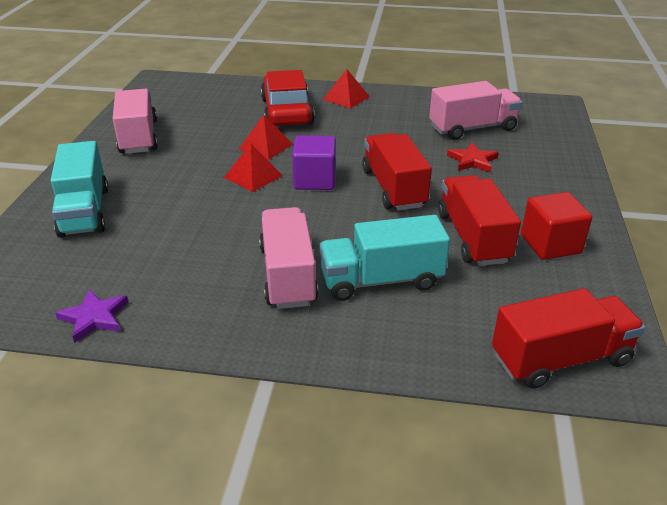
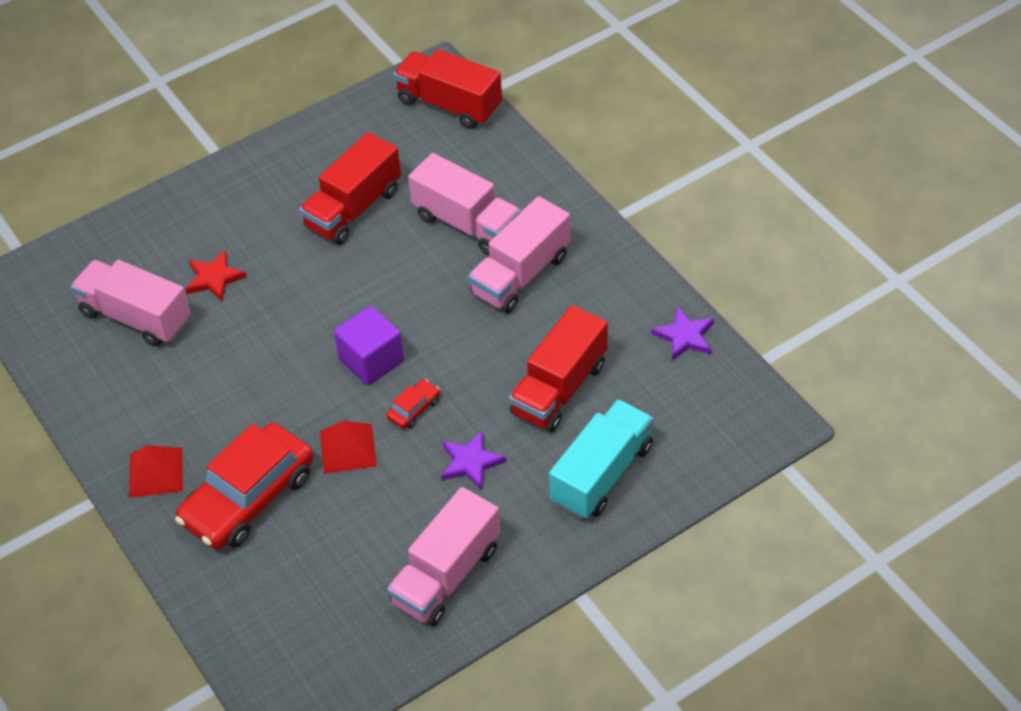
camera: 130 degrees left, 15 degrees up
(183, 175) = (470, 462): none -> purple star
(253, 176) = (414, 409): red pyramid -> red car
(381, 280) = (467, 224): turquoise truck -> pink truck
(393, 188) = (327, 299): red truck -> red truck (559, 388)
(550, 244) = (315, 165): red cube -> none

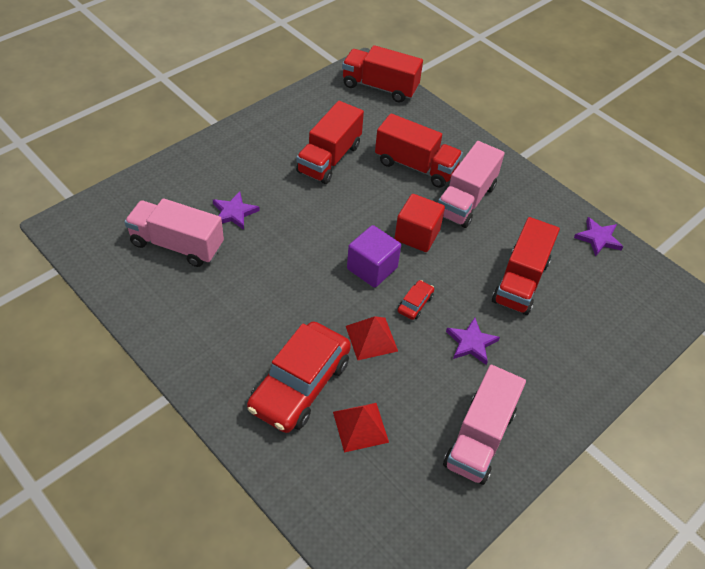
camera: 15 degrees left, 0 degrees up
(156, 472) = (217, 369): red pyramid -> red pyramid (360, 426)
(214, 278) = (234, 212): red star -> purple star
(441, 319) = (417, 235): none -> red cube
(467, 224) = (415, 166): pink truck -> red truck
(602, 474) = (574, 345): turquoise truck -> none

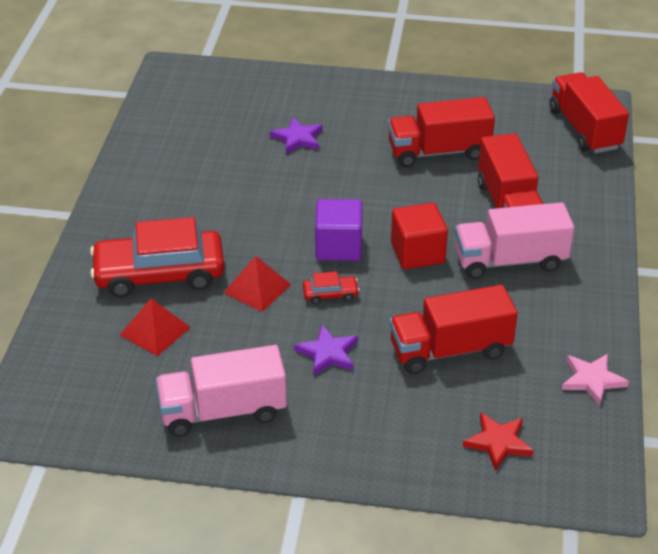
camera: 55 degrees right, 10 degrees down
(177, 245) = (223, 131): pink truck -> none
(598, 238) = (592, 380): purple star -> pink star
(617, 314) = (498, 442): none -> red star

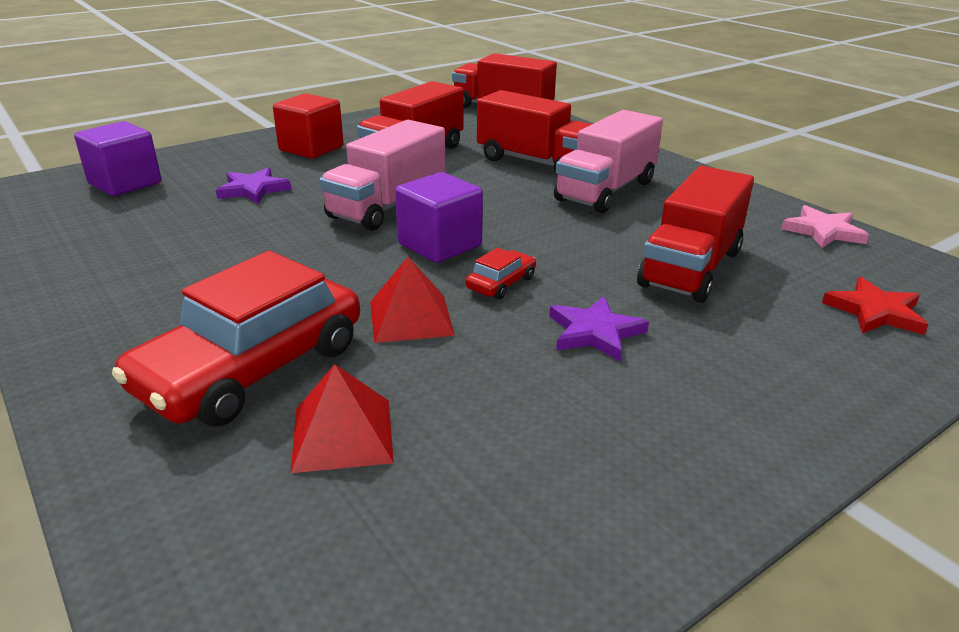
camera: 45 degrees left, 10 degrees down
(223, 411) = (594, 469): pink truck -> pink truck (387, 206)
(237, 94) = (125, 183): none -> purple cube
(417, 253) = (522, 217): red cube -> red cube (311, 148)

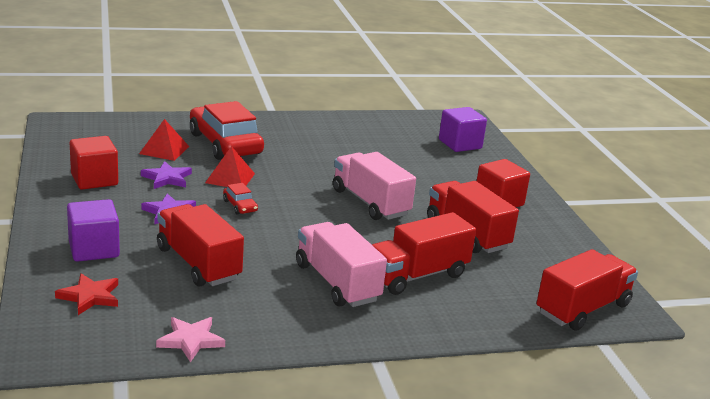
camera: 110 degrees right, 5 degrees down
(253, 189) = (426, 172): purple star -> purple star (167, 178)
(439, 245) = (300, 203): purple cube -> purple cube (94, 249)
(580, 467) = (94, 180): none -> red cube

